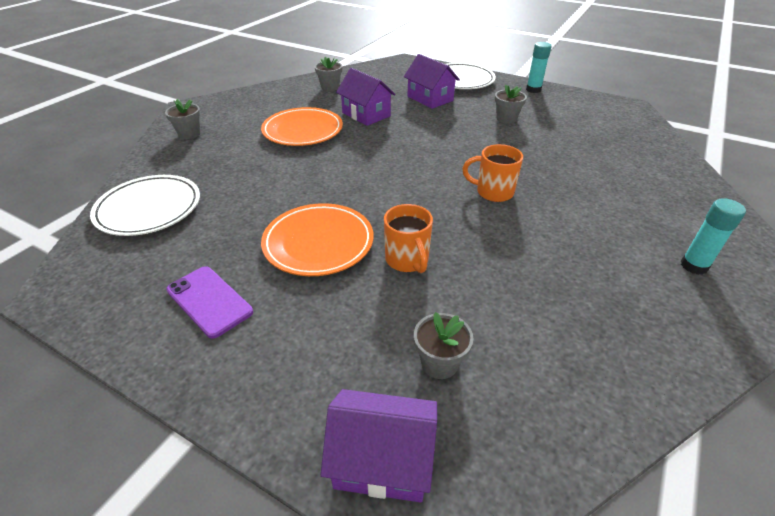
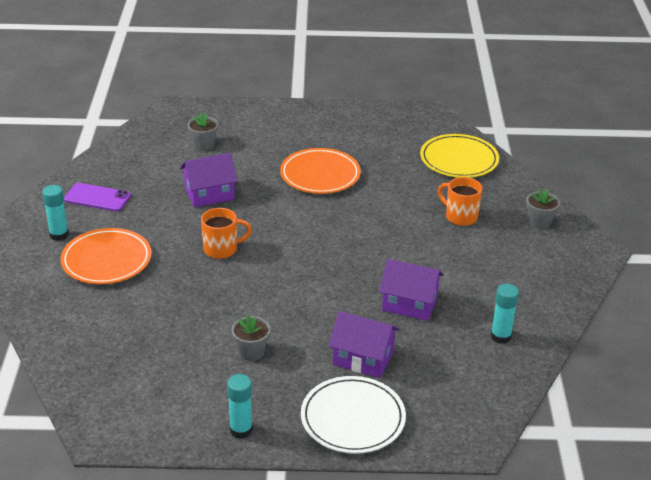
camera: 150 degrees right, 5 degrees down
(149, 208) = (459, 160): white plate -> yellow plate
(209, 301) = (346, 132): purple phone -> purple phone (97, 198)
(303, 130) = (446, 260): orange plate -> orange plate (106, 260)
(330, 87) = (500, 336): grey flower pot -> turquoise glue stick
(382, 460) = (210, 113): purple house -> purple house (209, 194)
(407, 260) = (254, 182): orange mug -> orange mug (460, 217)

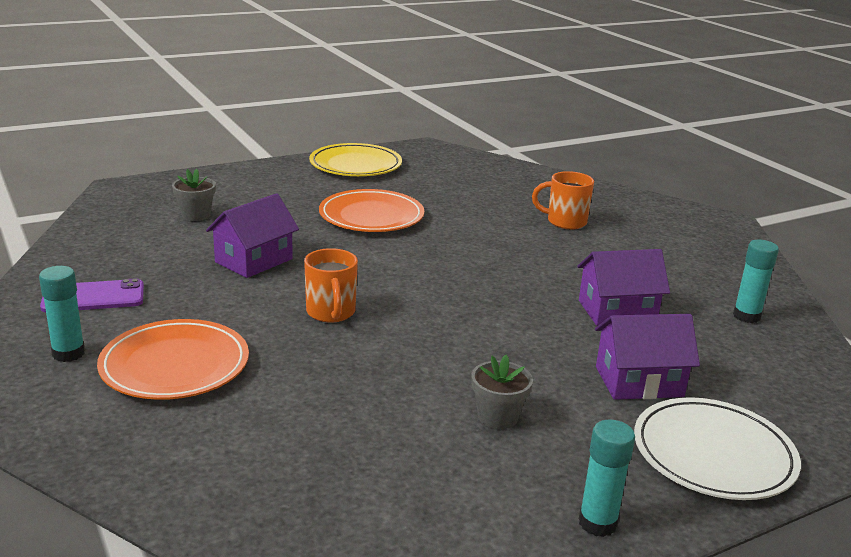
camera: 30 degrees left, 10 degrees down
(222, 249) = (331, 313): orange mug -> orange mug turned 120 degrees clockwise
(459, 160) = (503, 177): yellow plate -> yellow plate (355, 165)
(539, 222) = (644, 210): grey flower pot -> none

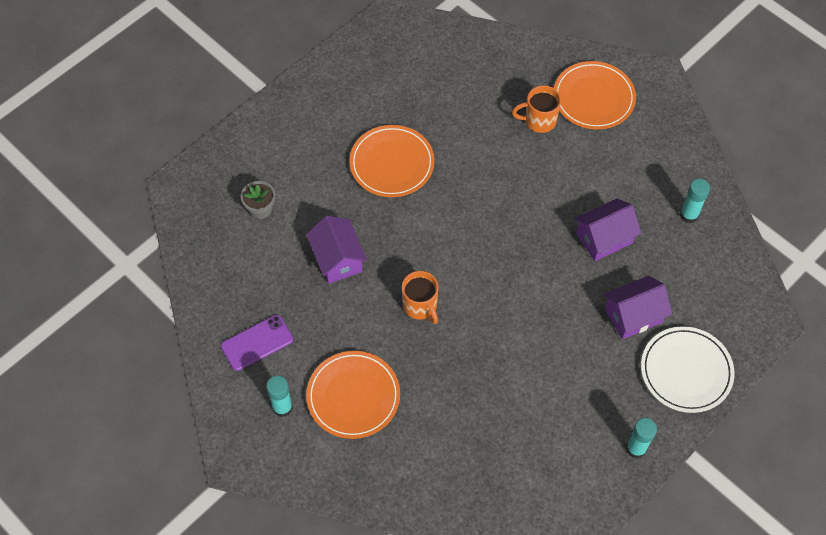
camera: 15 degrees left, 35 degrees up
(254, 260) = (337, 259): purple house -> purple house turned 45 degrees counterclockwise
(355, 165) = (342, 78): yellow plate -> none
(497, 417) = (561, 379): grey flower pot -> none
(639, 220) = (593, 98): none -> orange plate

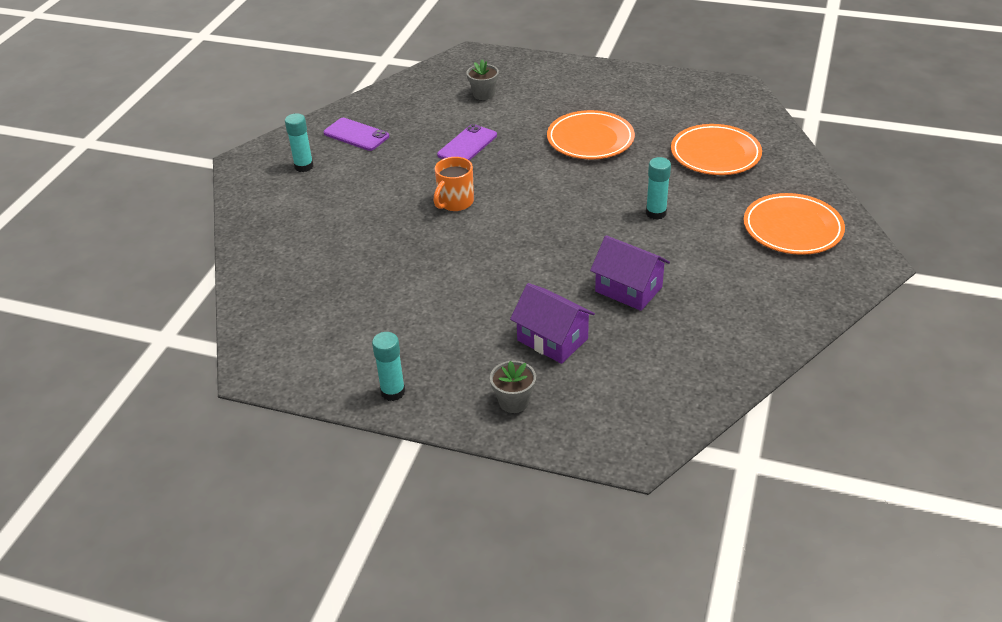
camera: 65 degrees right, 20 degrees down
(337, 259) = (467, 145): purple house -> purple phone
(353, 396) = (337, 197): orange plate -> orange plate (715, 154)
(539, 121) = (726, 203): orange mug -> none
(686, 371) = (514, 401): white plate -> grey flower pot
(689, 215) = (716, 341): turquoise glue stick -> turquoise glue stick (656, 213)

